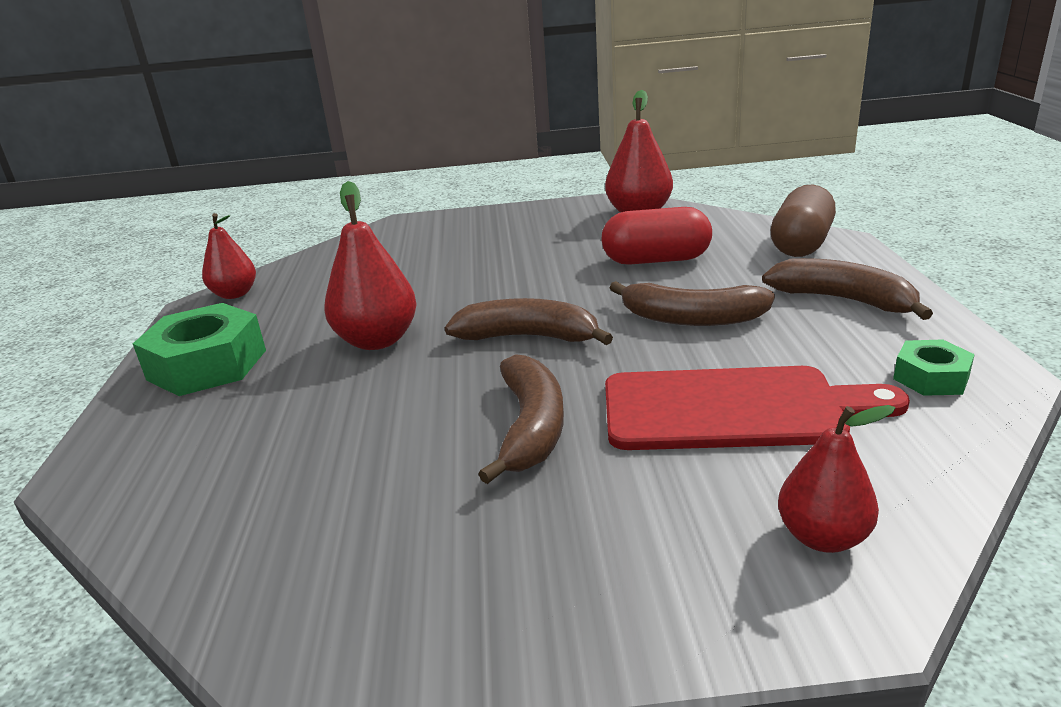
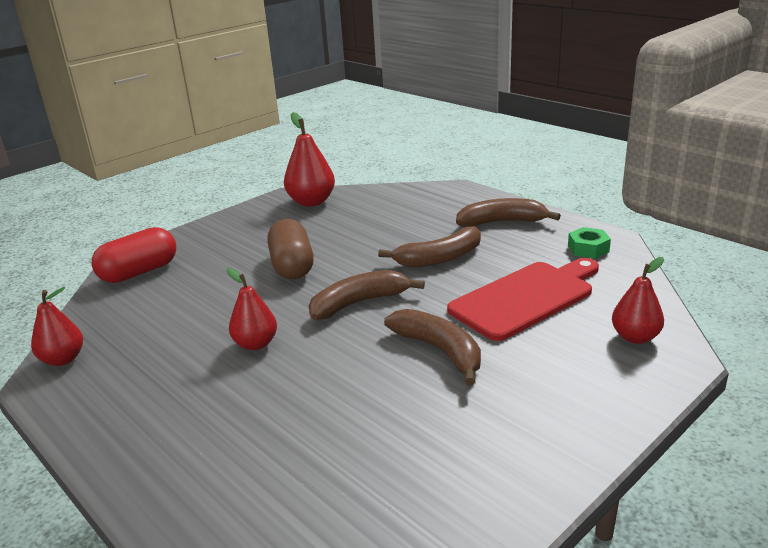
camera: 40 degrees left, 0 degrees up
(207, 365) = (139, 414): green nut -> none
(377, 340) = (256, 344): red pear -> red pear, size x0.66
(656, 260) = (368, 230): red capsule -> red capsule (139, 272)
(801, 244) = (439, 196): brown capsule -> brown capsule (292, 266)

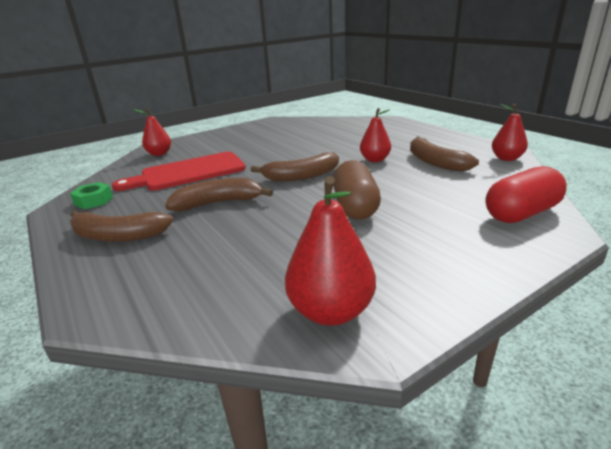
camera: 170 degrees left, 0 degrees up
(440, 351) = (265, 153): brown banana -> brown banana (435, 162)

